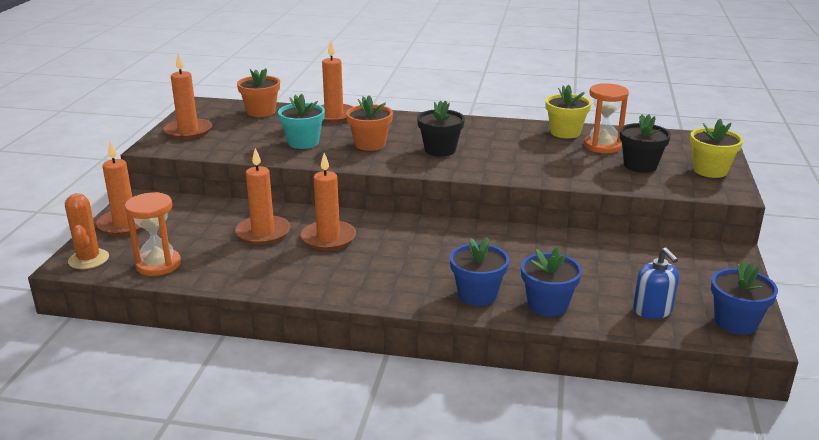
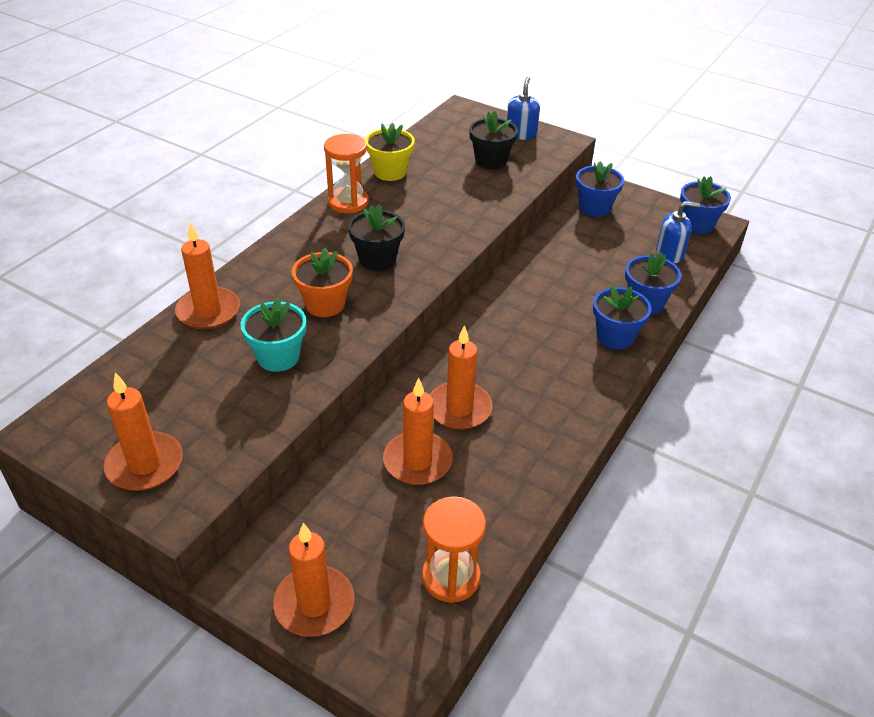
camera: 70 degrees left, 15 degrees up
(88, 259) = (400, 657): orange cactus -> none
(261, 112) = (134, 375): orange flower pot -> none
(602, 146) = (436, 164): orange hourglass -> orange hourglass (348, 202)
(683, 255) = (594, 208): none -> blue flower pot
(710, 170) = (521, 134): yellow flower pot -> blue soap dispenser

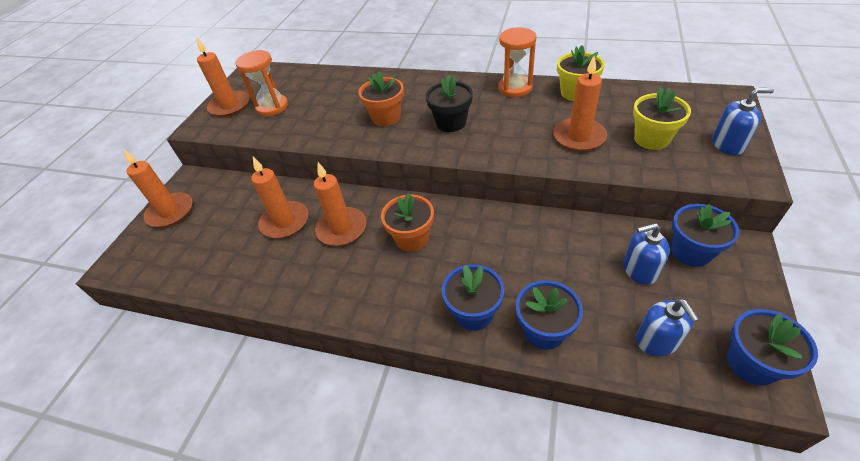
camera: 80 degrees right, 5 degrees up
(208, 311) = (360, 79): orange candle -> orange candle (579, 137)
(278, 357) = (326, 117): turquoise flower pot -> none
(451, 577) = (186, 267): orange hourglass -> orange hourglass (272, 107)
(491, 161) = (651, 139): black flower pot -> yellow flower pot
(503, 355) = (412, 238): none -> orange flower pot
(602, 237) = (639, 270): none -> blue soap dispenser

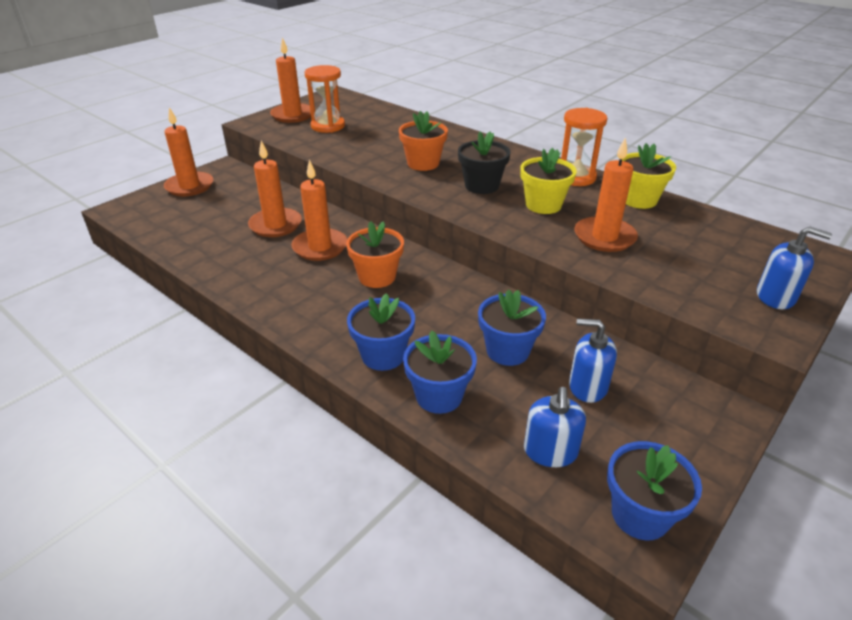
camera: 20 degrees right, 10 degrees down
(651, 139) = (686, 264): yellow flower pot -> yellow flower pot (543, 205)
(691, 252) = (663, 393): blue flower pot -> blue flower pot (507, 351)

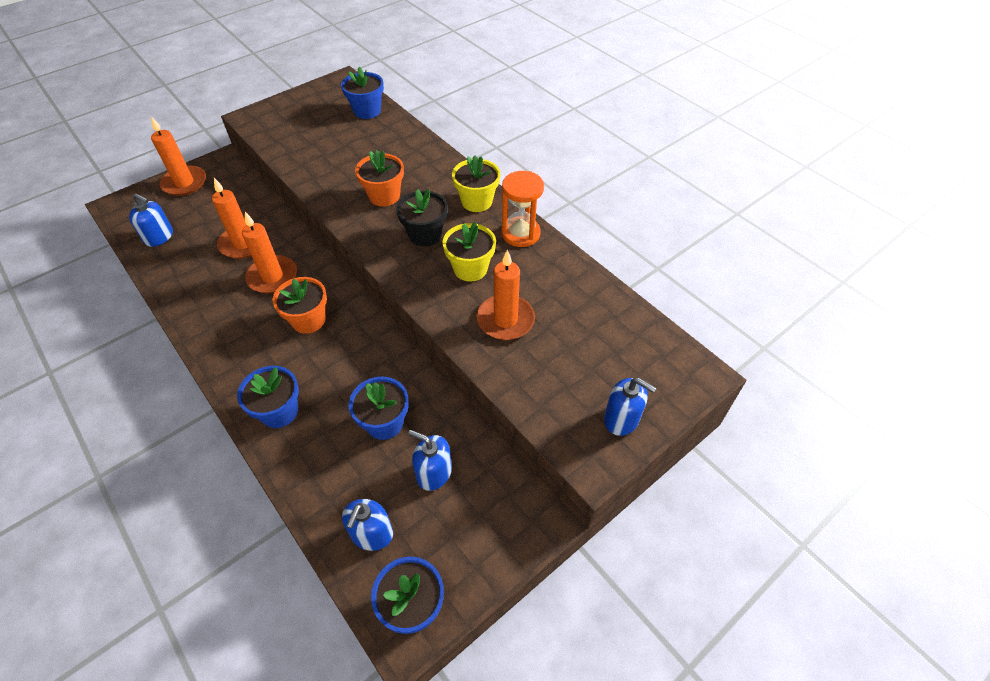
camera: 10 degrees right, 15 degrees up
(178, 228) = (159, 237): none -> blue soap dispenser
(292, 115) = (290, 110): orange candle -> none
(328, 126) = (317, 130): orange hourglass -> none
(439, 396) = (307, 462): blue flower pot -> blue flower pot (367, 111)
(639, 200) = (565, 273): yellow flower pot -> yellow flower pot (476, 201)

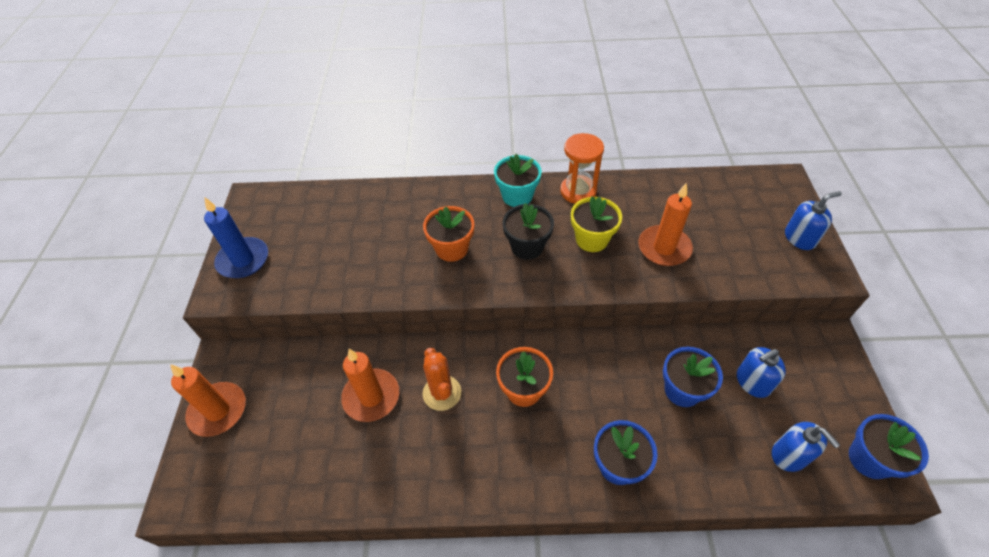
camera: 50 degrees left, 0 degrees up
(159, 237) = (282, 473): blue soap dispenser -> none
(272, 277) = (442, 393): orange candle -> orange cactus
(286, 110) = (243, 260): none -> blue candle
(367, 111) = (319, 203): blue flower pot -> none
(476, 201) = (517, 196): yellow flower pot -> turquoise flower pot

